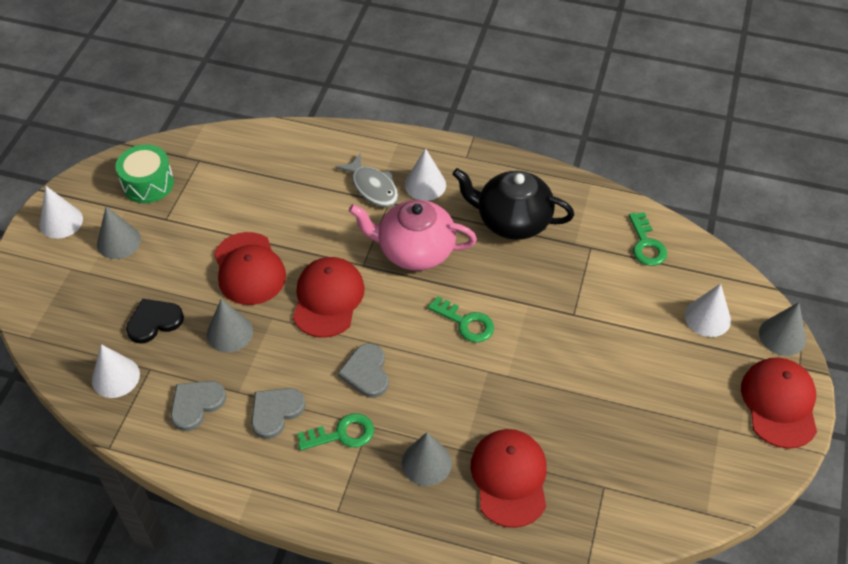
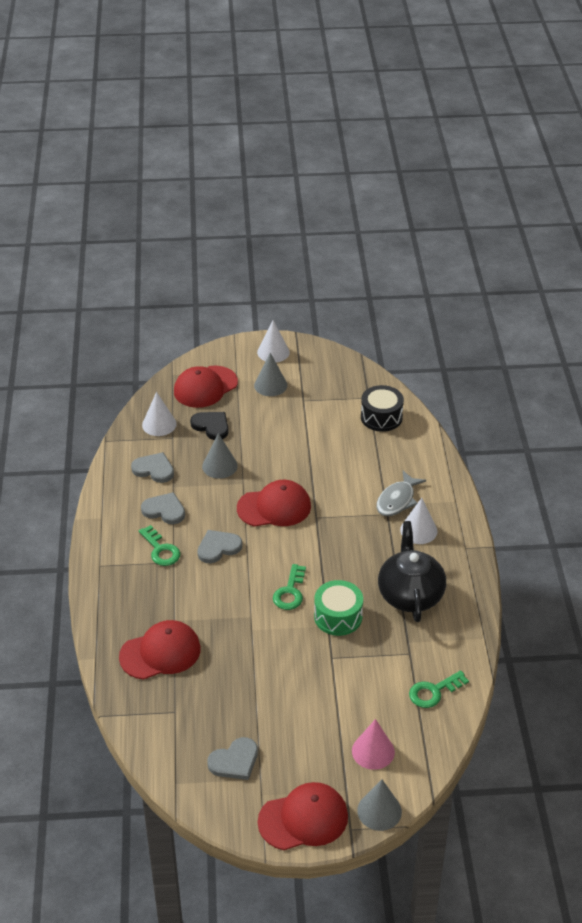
camera: 70 degrees right, 10 degrees down
(148, 183) = (330, 380): green drum -> green drum (338, 617)
(238, 159) = (381, 417): none -> black drum
(249, 269) = (280, 457): red cap -> red cap (205, 387)
(415, 251) = (346, 543): pink teapot -> none
(426, 462) = (155, 602): grey cone -> none
(690, 445) = (234, 761): none -> grey heart
(707, 317) = (373, 751): white cone -> pink cone

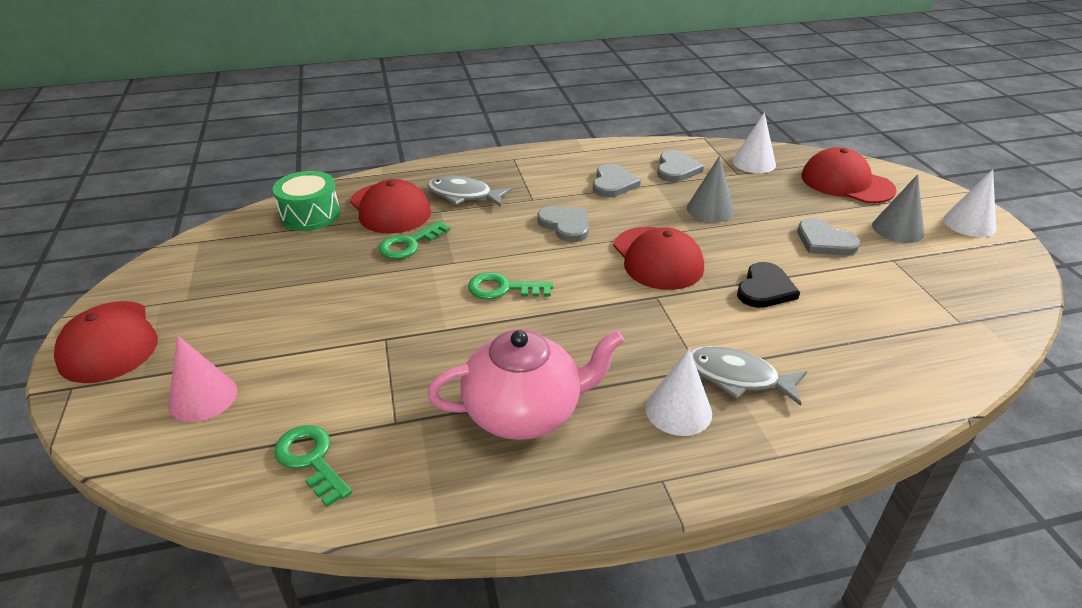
camera: 80 degrees right, 5 degrees down
(154, 603) = (464, 195): none -> grey fish
(161, 550) = (548, 189): green key -> green key (409, 244)
(211, 426) = (778, 195): black heart -> black heart (765, 289)
(234, 761) = (218, 277): grey heart -> grey heart (824, 241)
(338, 617) = (464, 337): green drum -> green drum (310, 215)
(379, 811) = (90, 414): grey cone -> none
(381, 417) = (925, 341): black drum -> none
(410, 595) = (524, 412): black teapot -> pink teapot

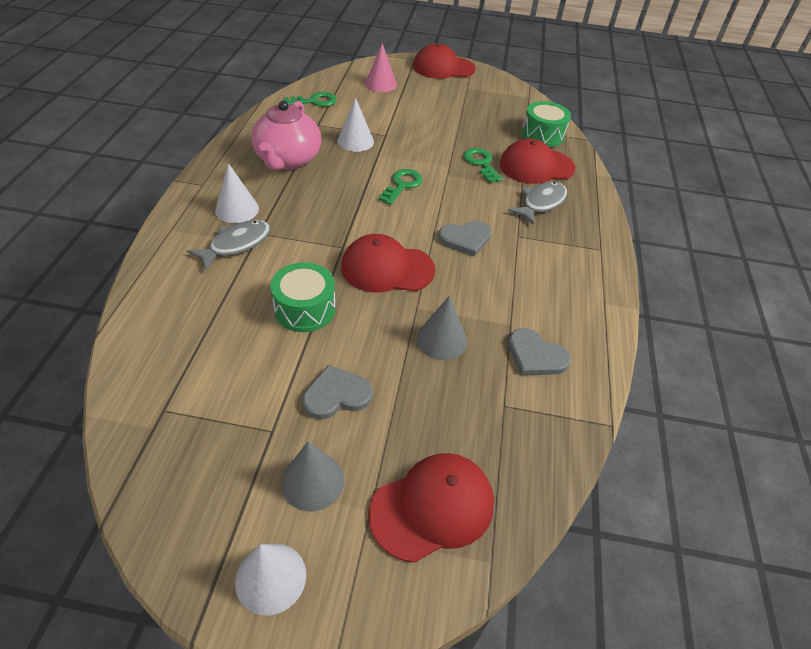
camera: 110 degrees right, 10 degrees up
(613, 183) = (524, 294): grey heart -> none
(754, 163) = (524, 438): white cone -> white cone (355, 141)
(765, 289) = (305, 309): black heart -> green drum

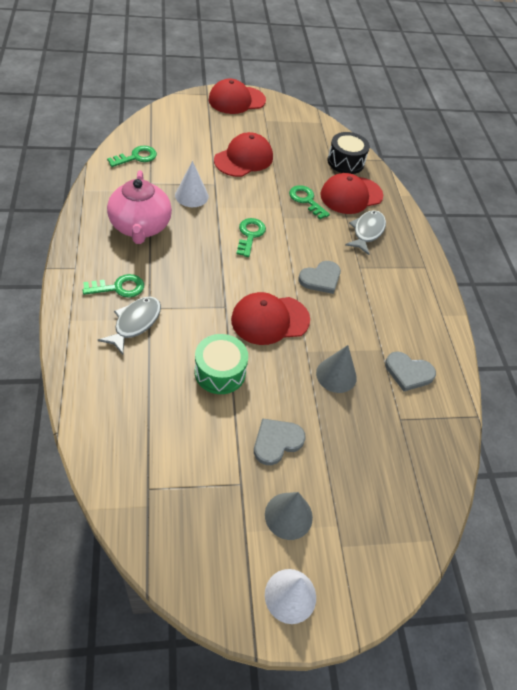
camera: 20 degrees left, 5 degrees up
(237, 209) = (119, 287): white cone -> green key
(380, 84) = (188, 128): pink cone -> none
(432, 507) = (380, 512): red cap -> red cap (244, 159)
(542, 135) = (345, 162): green drum -> black drum

